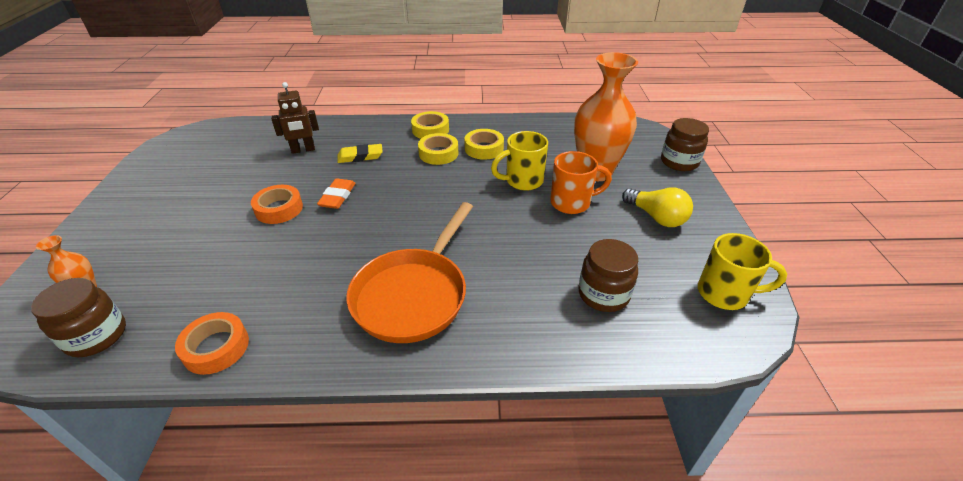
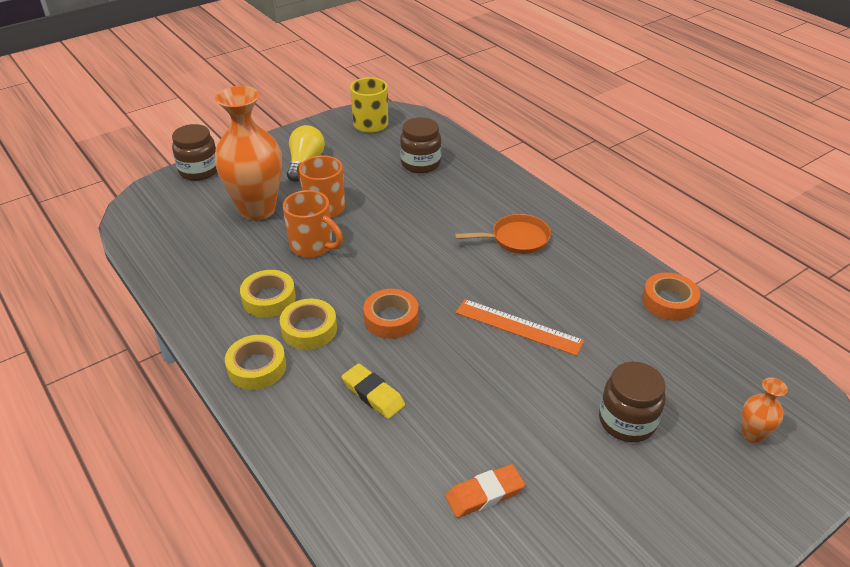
camera: 125 degrees left, 0 degrees up
(96, 336) = (753, 376): brown jar -> brown jar (627, 421)
(279, 209) = (524, 390): orange tape -> orange tape (391, 319)
(303, 150) = (409, 466): brown robot -> none
(325, 236) = (518, 327): none -> orange ruler
(337, 196) = (460, 359): orange eraser -> orange eraser (484, 494)
(413, 295) = (516, 239): orange pan -> orange pan, size x0.57
(522, 181) = (313, 246): yellow mug -> orange mug

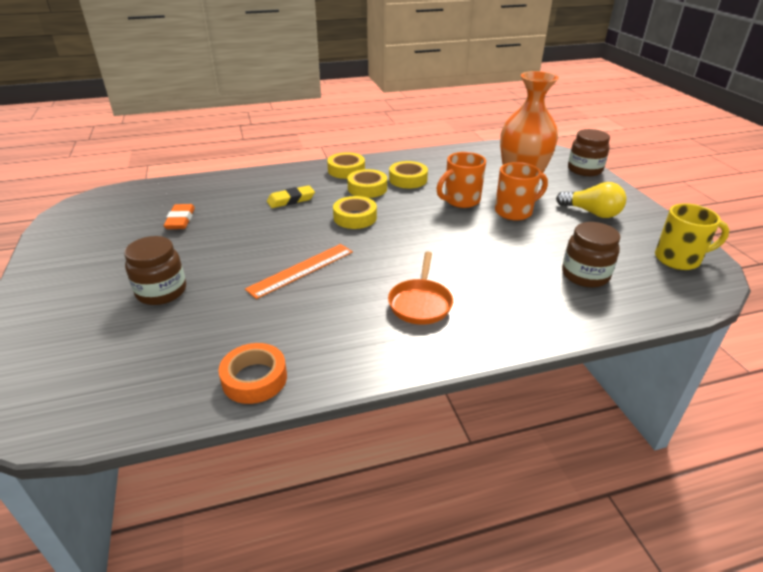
camera: 110 degrees right, 5 degrees down
(391, 319) = (355, 217): orange tape -> yellow tape
(752, 435) = (70, 356): orange vase -> none

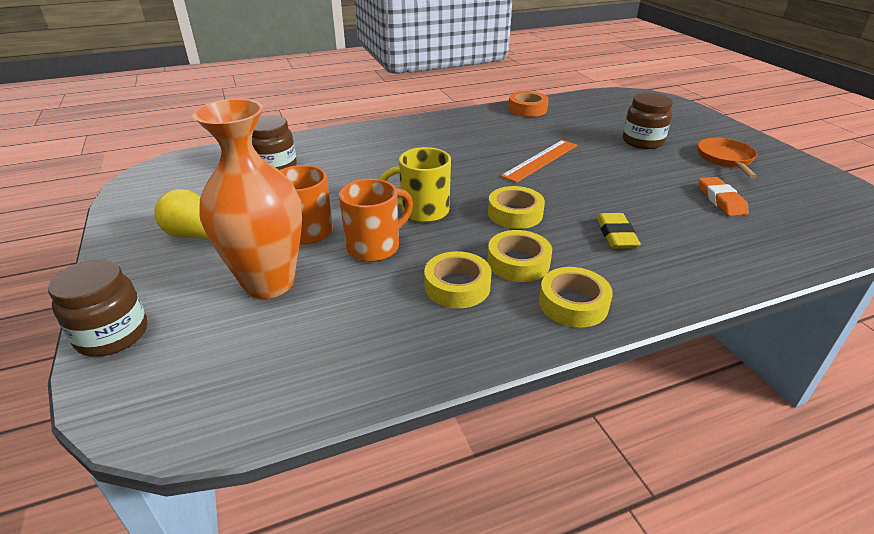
camera: 175 degrees right, 0 degrees up
(291, 200) = (616, 235): yellow eraser -> yellow eraser turned 60 degrees counterclockwise
(420, 303) = (429, 144): orange pan -> orange pan (725, 159)
(679, 259) = (162, 185): yellow mug -> yellow mug (423, 211)

